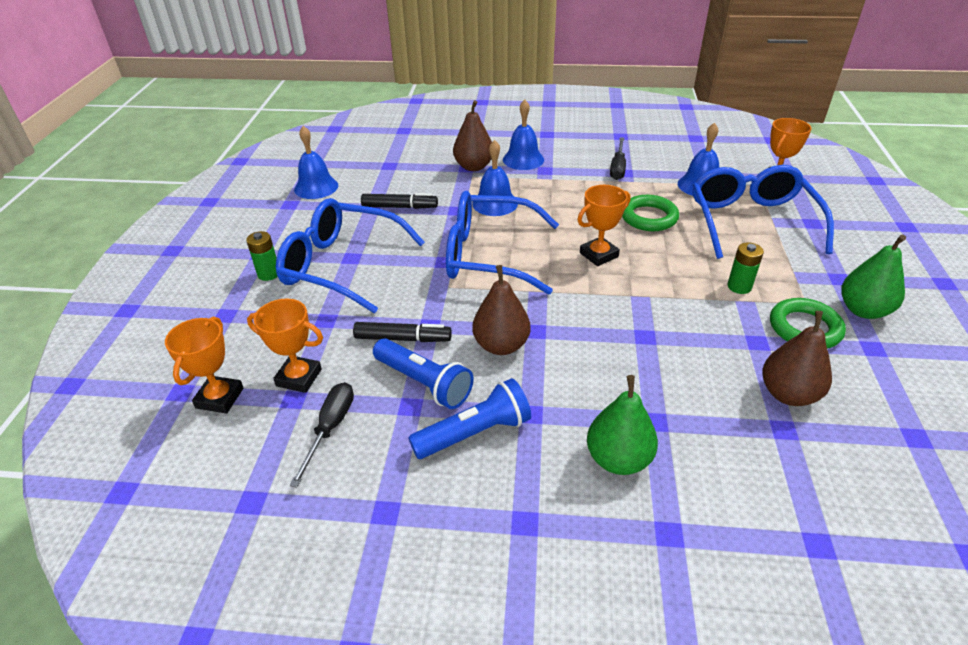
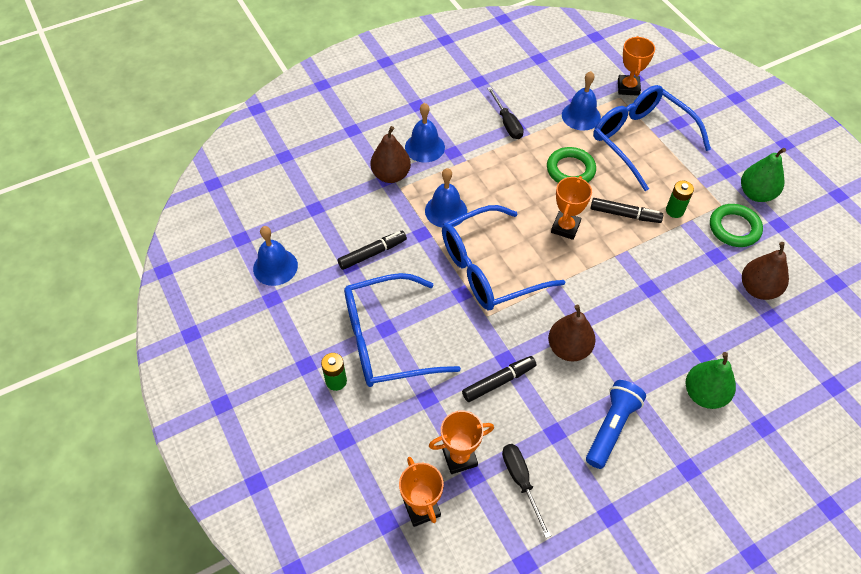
camera: 35 degrees left, 15 degrees up
(424, 383) = (547, 409): blue flashlight -> none
(675, 269) = (625, 215): none -> black marker

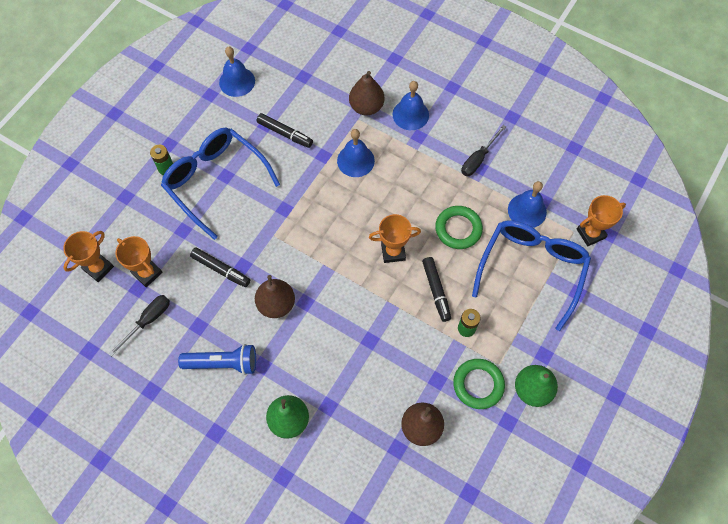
camera: 60 degrees right, 10 degrees up
(488, 269) = (317, 216): blue glasses -> none

